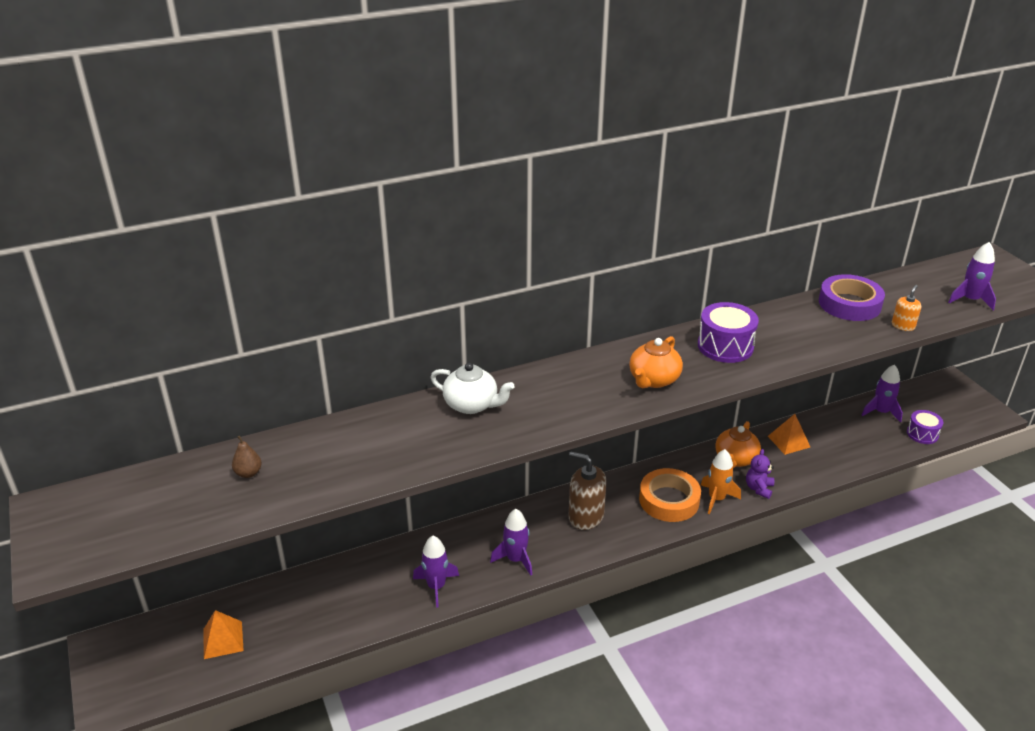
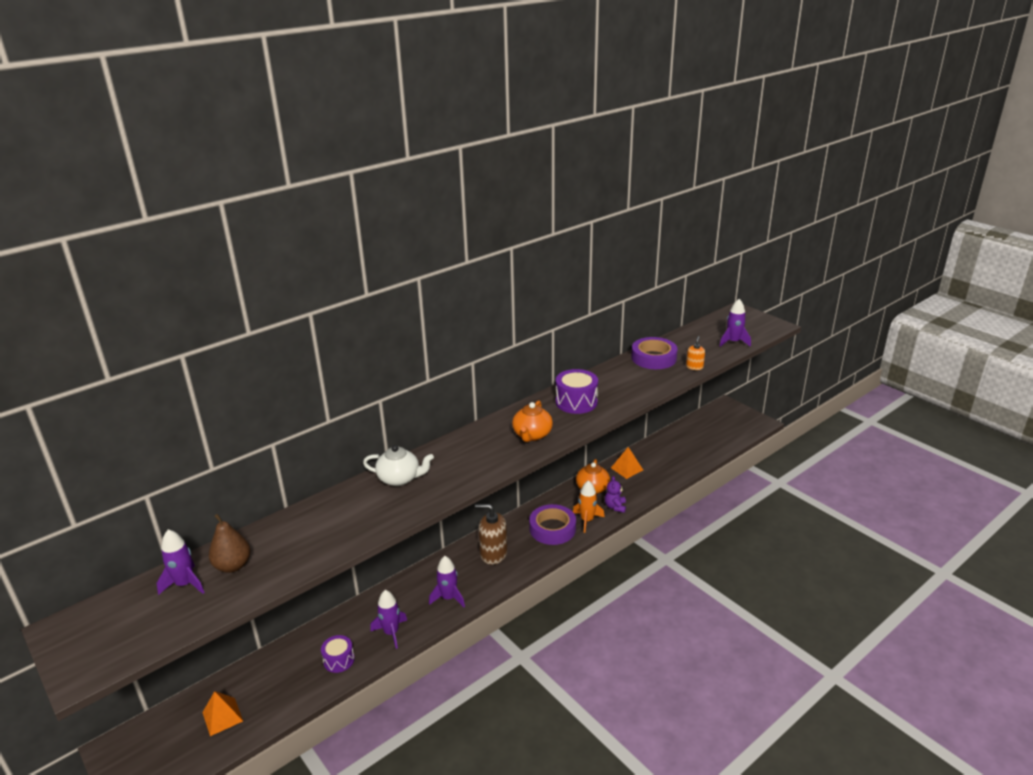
camera: 15 degrees left, 5 degrees down
(248, 473) = (233, 566): brown pear -> brown pear, size x1.65
(669, 500) = (552, 529): orange tape -> purple tape
(881, 412) = (685, 436): purple rocket -> purple rocket (185, 584)
(922, 434) = (717, 445): purple drum -> purple drum (339, 660)

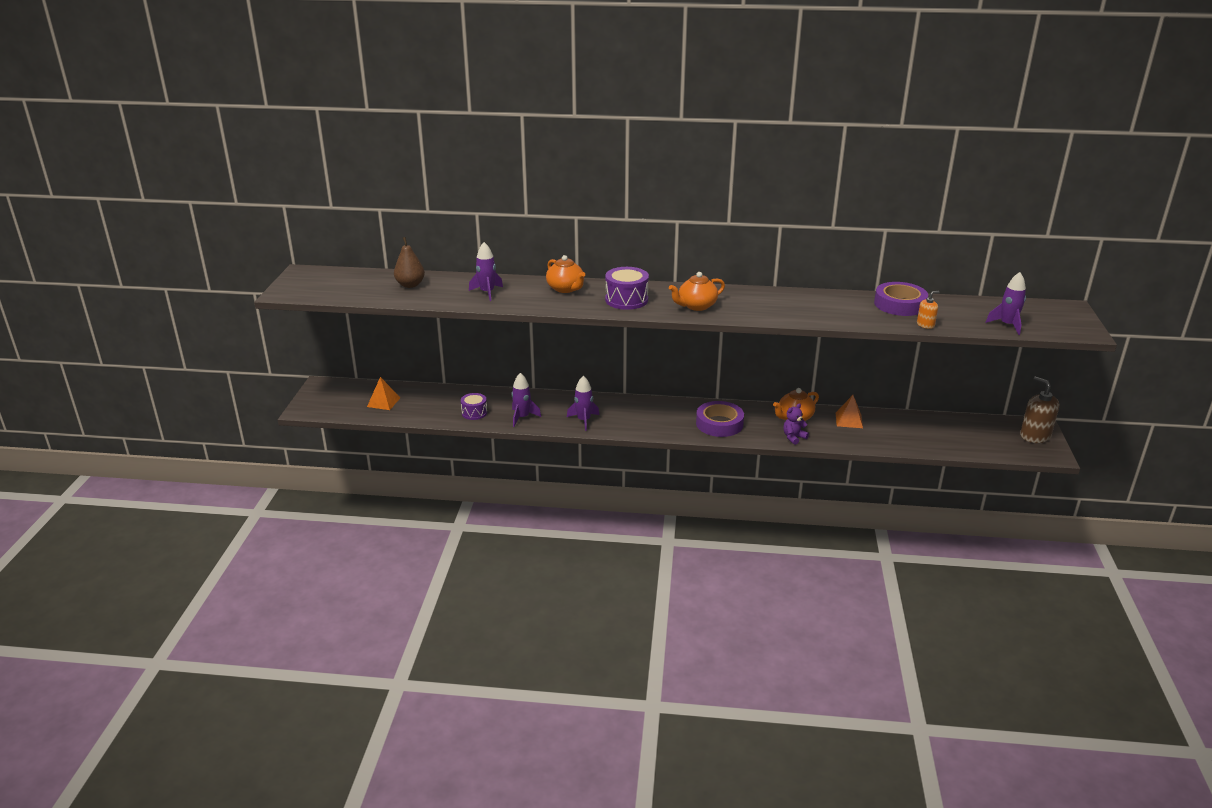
camera: 45 degrees right, 0 degrees up
(185, 584) = (377, 281): purple rocket -> purple rocket (487, 292)
(400, 478) = (566, 289): white teapot -> orange teapot
(493, 554) = (652, 414): brown soap dispenser -> brown soap dispenser (1034, 436)
(576, 402) = (770, 303): purple drum -> purple drum (626, 300)
(587, 520) = (755, 433): orange rocket -> none

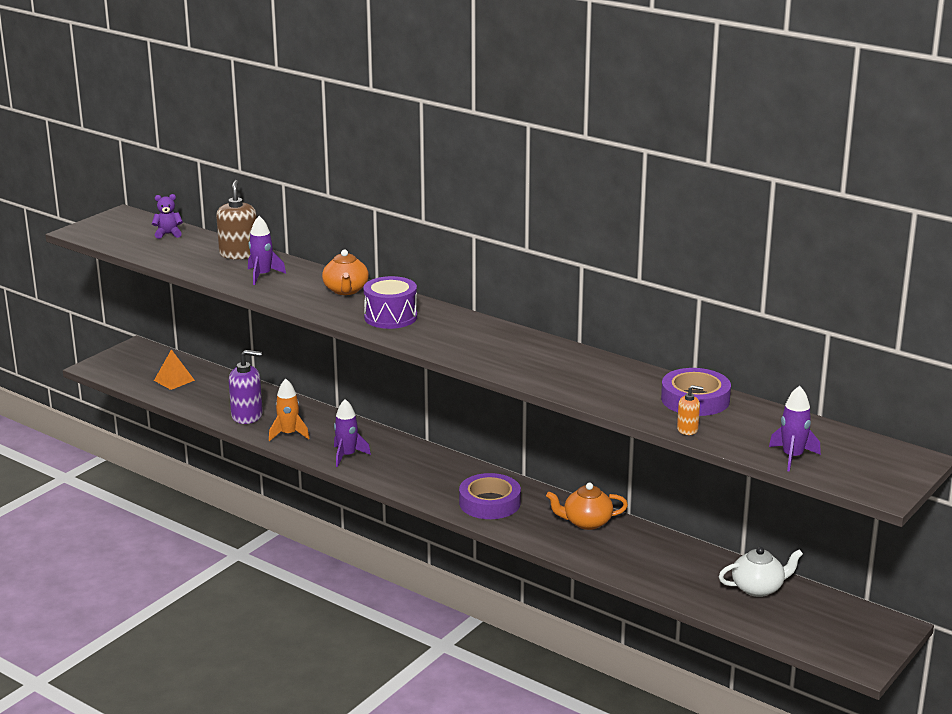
camera: 30 degrees right, 5 degrees down
(410, 285) = (201, 250): brown pear -> none
(474, 413) = (247, 416): purple drum -> purple soap dispenser
(522, 417) = (289, 434): purple rocket -> orange rocket
(696, 306) = (455, 342): orange teapot -> none
(793, 437) = (556, 543): purple teddy bear -> purple teddy bear (168, 234)
(849, 420) = (649, 545): orange pyramid -> none
(942, 427) = (758, 588): none -> white teapot
(1034, 436) = (870, 636): brown soap dispenser -> brown soap dispenser (239, 254)

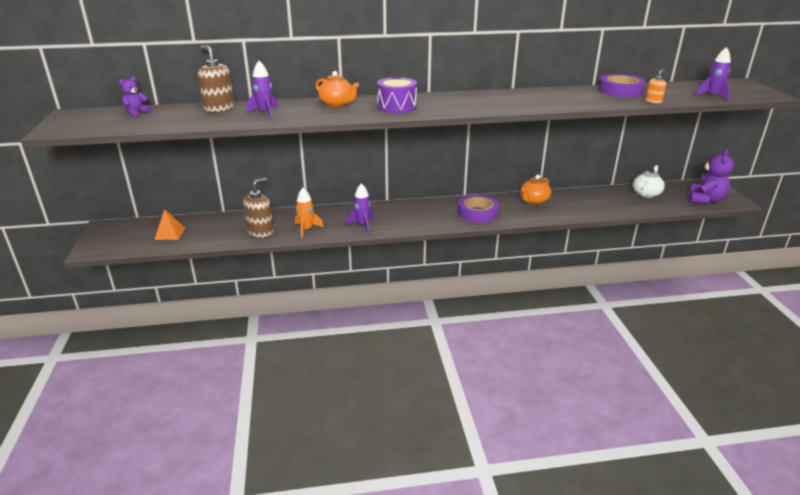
camera: 45 degrees left, 5 degrees up
(247, 416) = (261, 231): purple soap dispenser -> brown soap dispenser
(822, 638) = (705, 200): none -> purple teddy bear

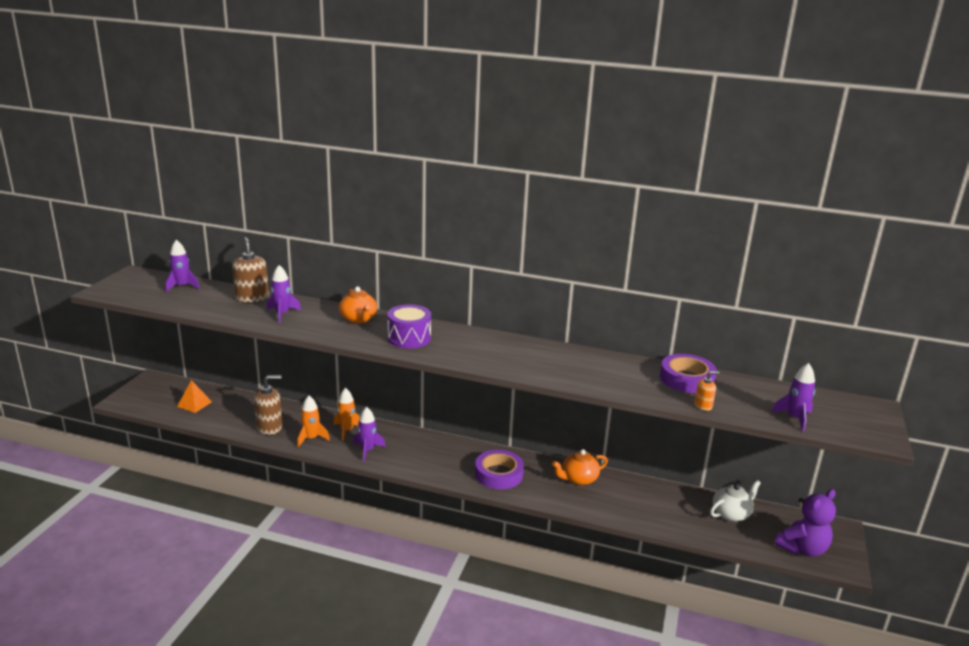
camera: 25 degrees right, 5 degrees down
(137, 113) = (182, 286): purple teddy bear -> purple rocket
(330, 217) = (347, 430): none -> orange rocket

